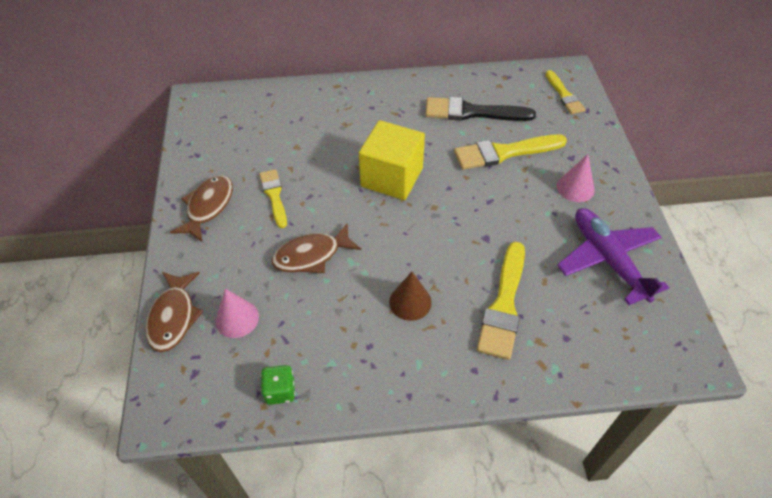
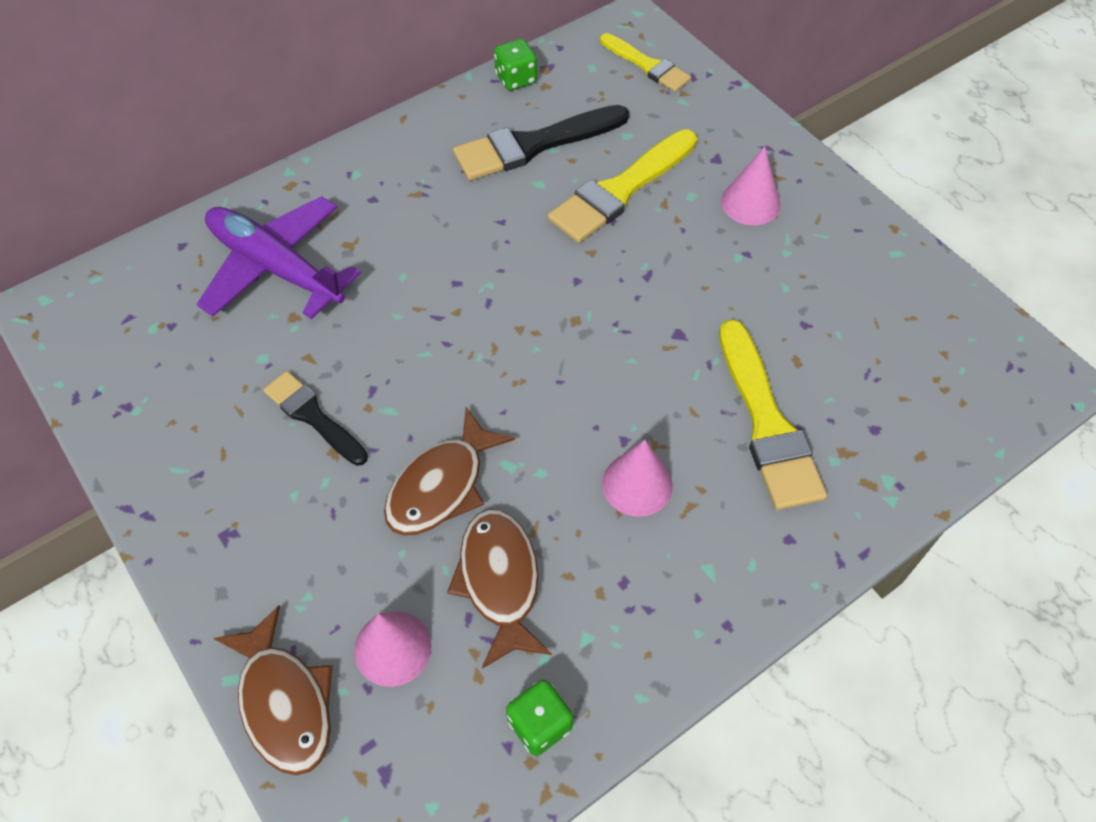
camera: 30 degrees left, 5 degrees up
(208, 207) = (212, 487): brown fish -> brown fish (499, 581)
(274, 196) = (313, 416): yellow brush -> black brush
(392, 177) = (481, 301): yellow cube -> none
(410, 302) = (637, 484): brown cone -> pink cone
(485, 76) = (516, 79): none -> green dice
(607, 259) = (855, 290): purple plane -> purple plane (275, 267)

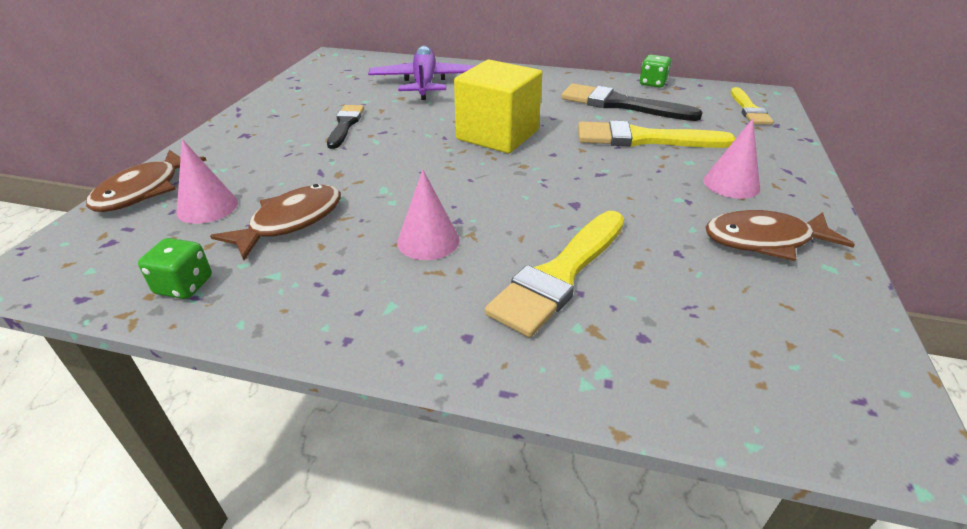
camera: 50 degrees right, 20 degrees down
(441, 486) = (342, 175): brown fish -> brown fish (764, 240)
(491, 295) = (497, 135): none -> yellow cube

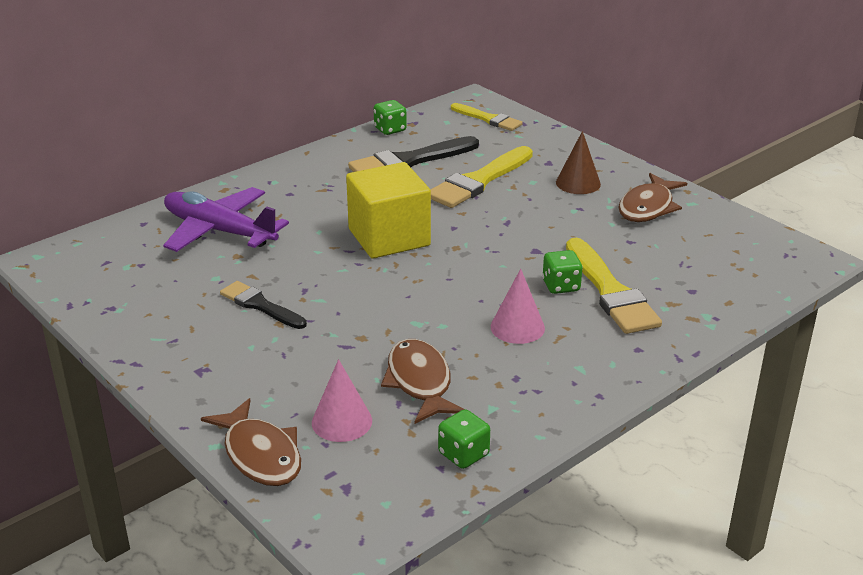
camera: 55 degrees left, 5 degrees down
(531, 239) = (561, 286): none -> green dice
(731, 184) = (578, 183): pink cone -> brown cone

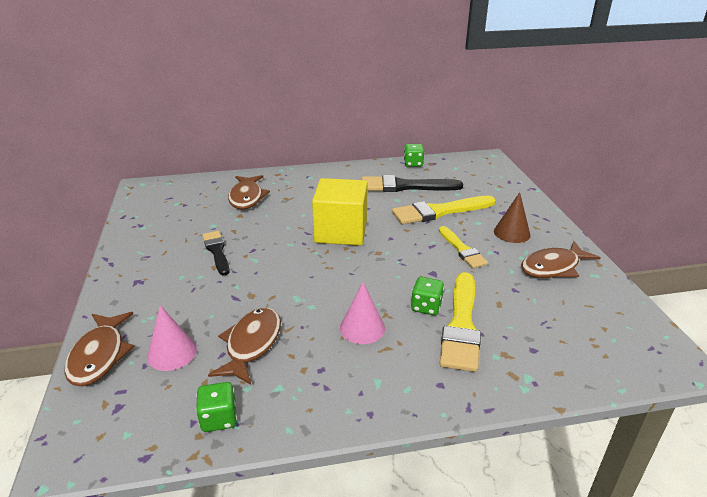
camera: 30 degrees right, 0 degrees up
(219, 231) = (247, 197): purple plane -> brown fish
(488, 119) = (486, 173): yellow brush -> yellow brush (462, 249)

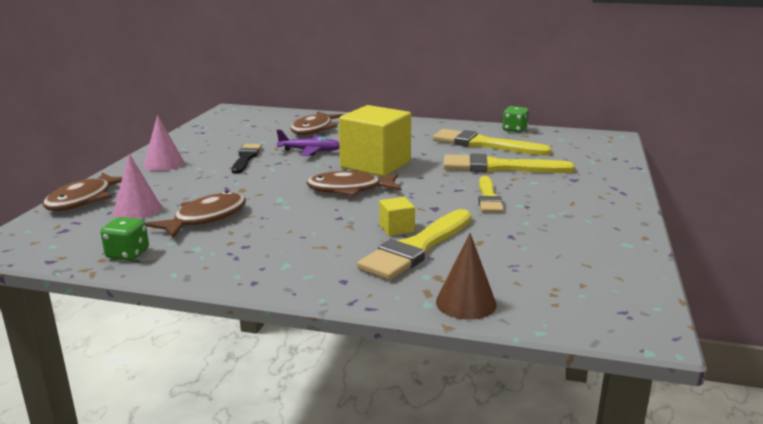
camera: 25 degrees right, 10 degrees down
(269, 228) = (310, 151): none -> purple plane
(362, 328) = (315, 229): pink cone -> pink cone (164, 164)
(405, 186) = (484, 144): black brush -> yellow brush
(426, 307) = (396, 228): green dice -> yellow cube
(512, 233) = (564, 196): brown cone -> brown cone (466, 303)
(553, 267) = (581, 229): brown fish -> brown fish (349, 189)

